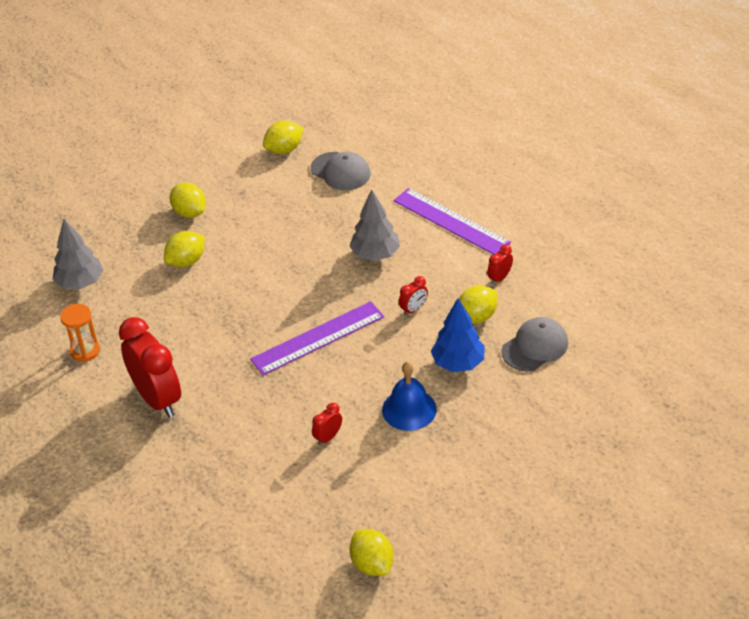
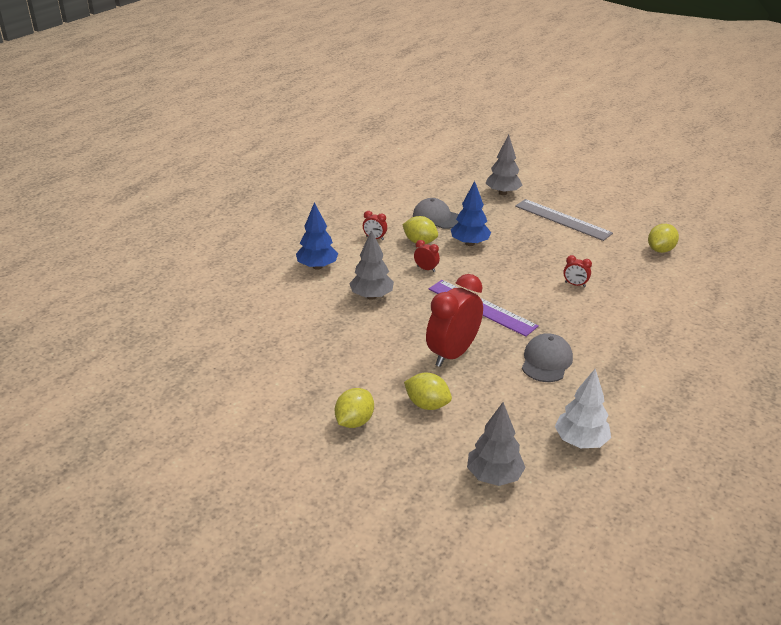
camera: 110 degrees left, 10 degrees down
(85, 351) = (580, 441): orange hourglass -> white tree
(157, 399) = (602, 377): red clock -> red clock (452, 354)
(284, 149) = (236, 377): yellow lemon -> none
(340, 171) = (264, 334): grey cap -> grey cap (546, 361)
(409, 409) = (525, 256): blue bell -> none
(451, 221) = (317, 266): purple ruler -> blue tree
(490, 482) = (562, 219): none -> grey ruler
(589, 437) = (502, 193): none -> grey tree

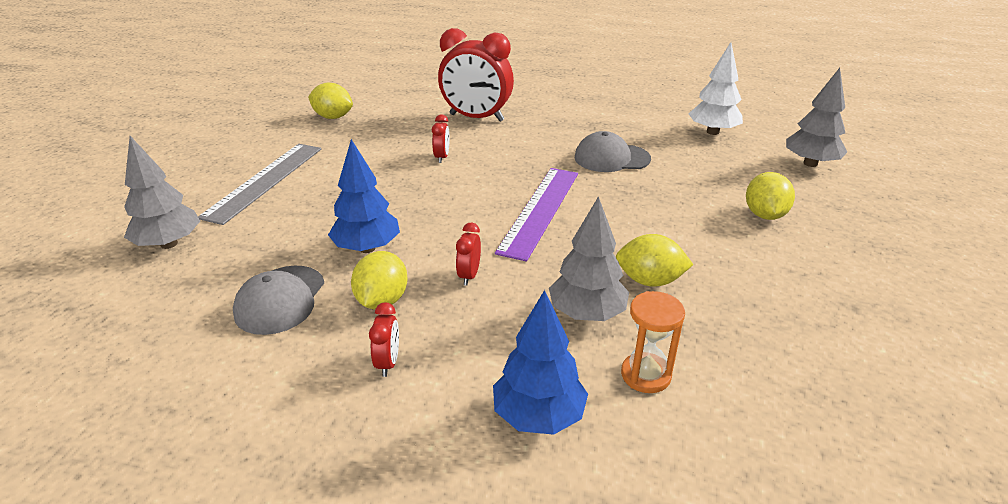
camera: 110 degrees left, 0 degrees up
(318, 300) = (645, 375): none -> orange hourglass
(354, 421) = (855, 258): yellow lemon -> yellow lemon (649, 281)
(452, 354) = (657, 215): red clock -> red clock (476, 118)

